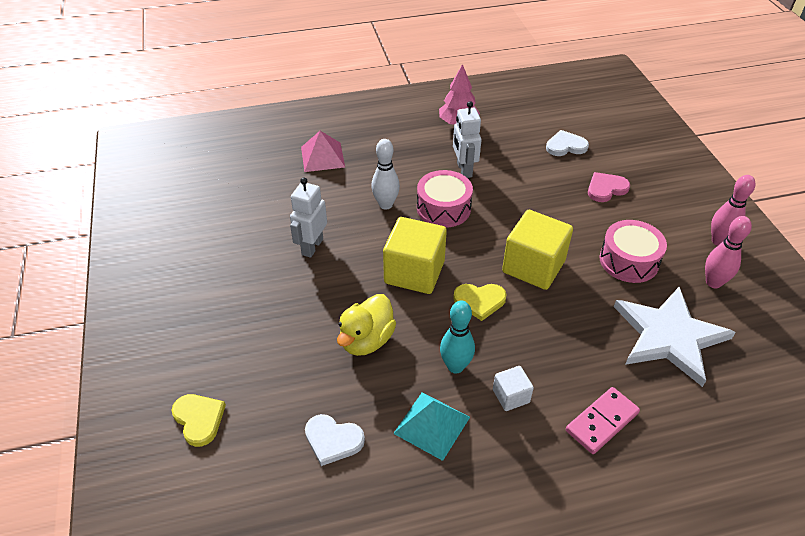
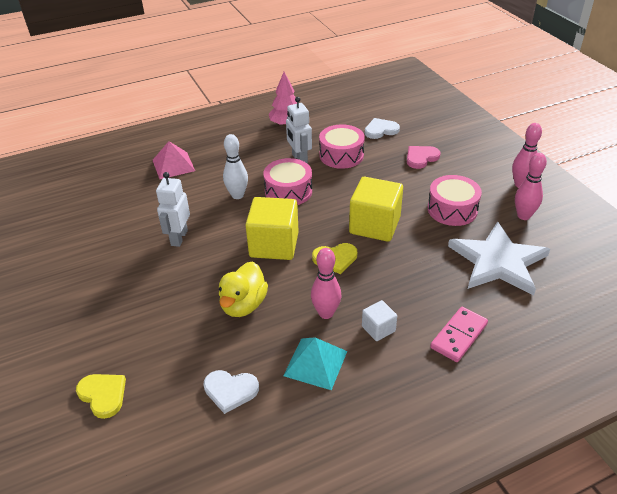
camera: 10 degrees left, 5 degrees down
(455, 366) = (326, 313): turquoise bowling pin -> pink bowling pin
(513, 172) = (341, 155): none -> pink drum

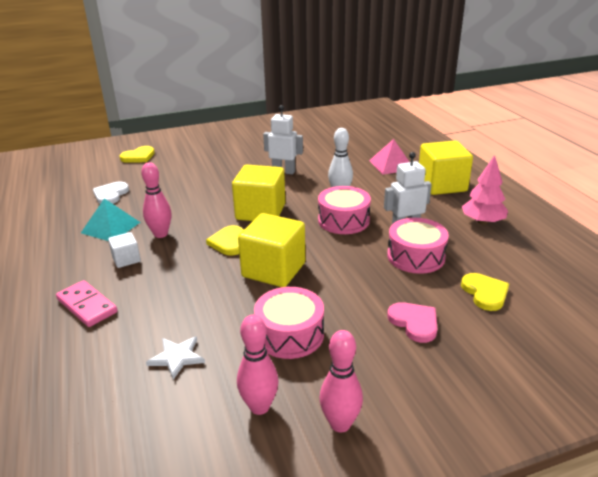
camera: 95 degrees right, 10 degrees down
(221, 139) = (441, 185): none -> yellow cube
(243, 305) = (191, 198): yellow duck -> none
(380, 130) = (485, 293): white heart -> yellow heart
(498, 261) = (177, 357): white star -> white star, size x0.44

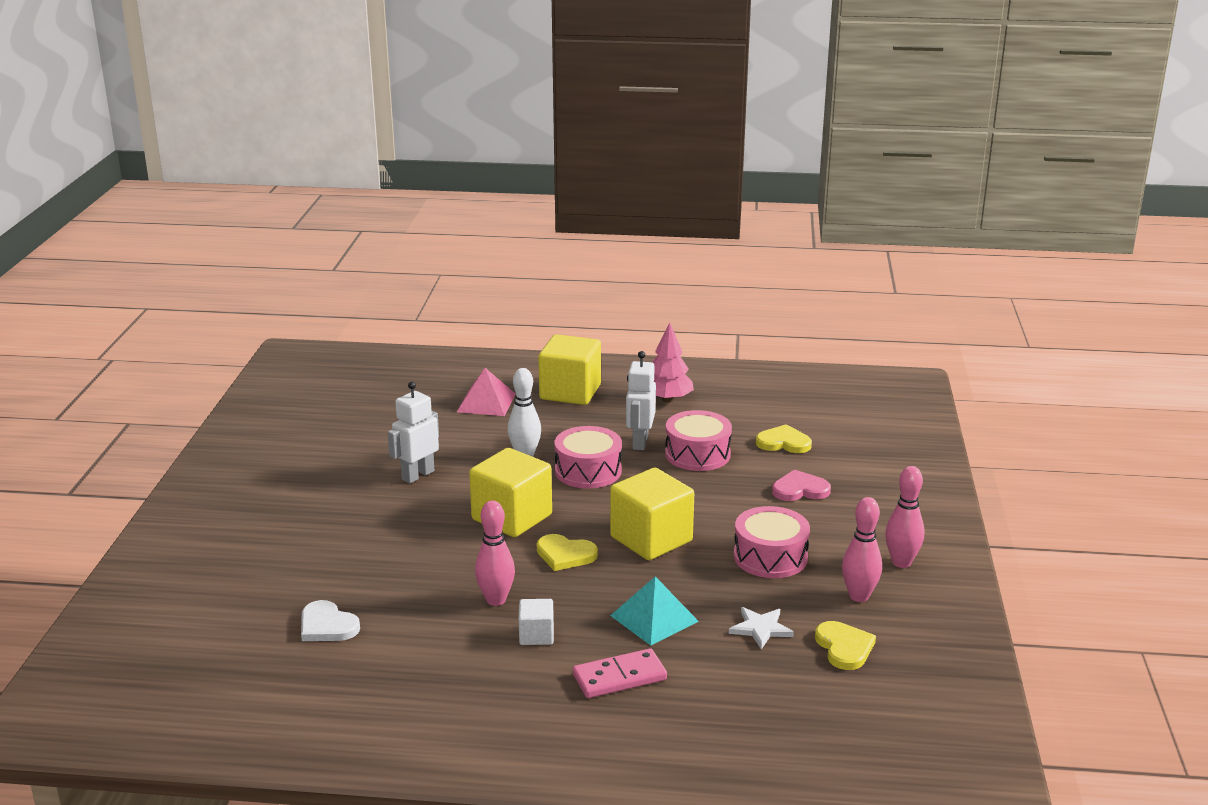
camera: 65 degrees left, 5 degrees down
(111, 227) = (435, 637): turquoise pyramid -> turquoise pyramid (654, 618)
(138, 157) = (211, 581): yellow heart -> yellow heart (844, 647)

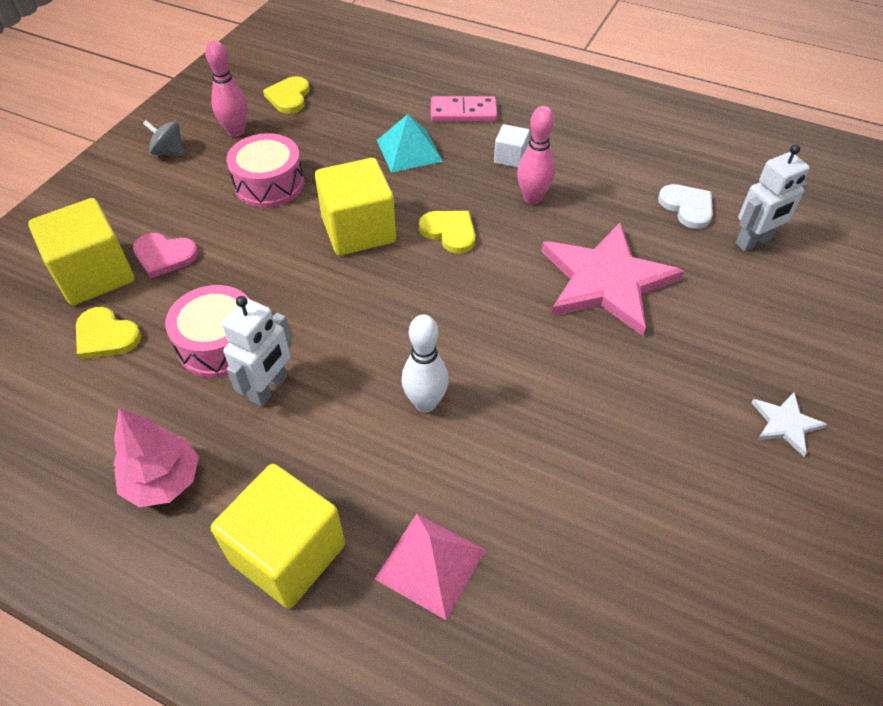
camera: 160 degrees left, 25 degrees up
(404, 548) = (606, 281): none -> pink star
(417, 475) = (573, 402): white robot -> white robot (754, 242)
(512, 517) = (482, 296): yellow cube -> yellow cube (95, 275)
(588, 471) = (363, 350): pink drum -> none
(760, 628) = (334, 124): white star -> white star (785, 424)
(901, 562) = (169, 152): pink bowling pin -> grey spinning top

